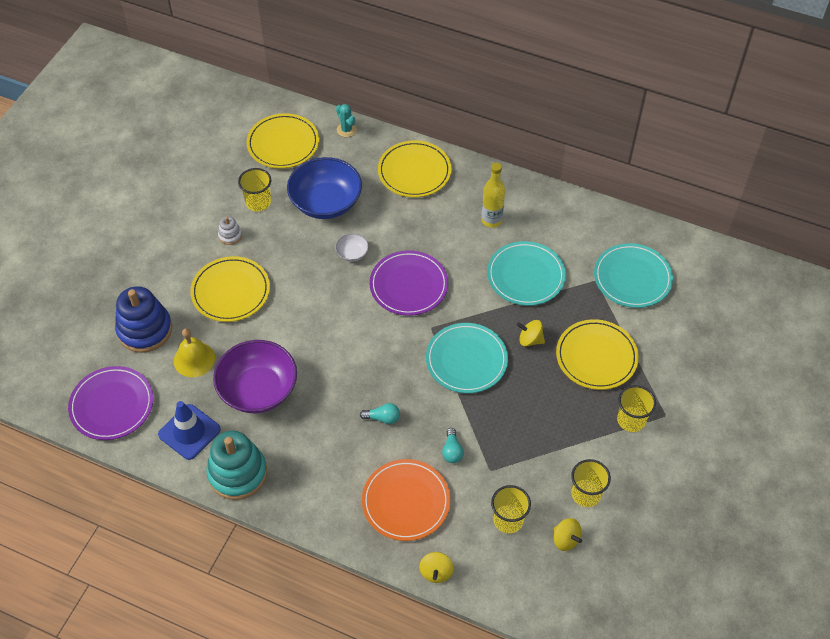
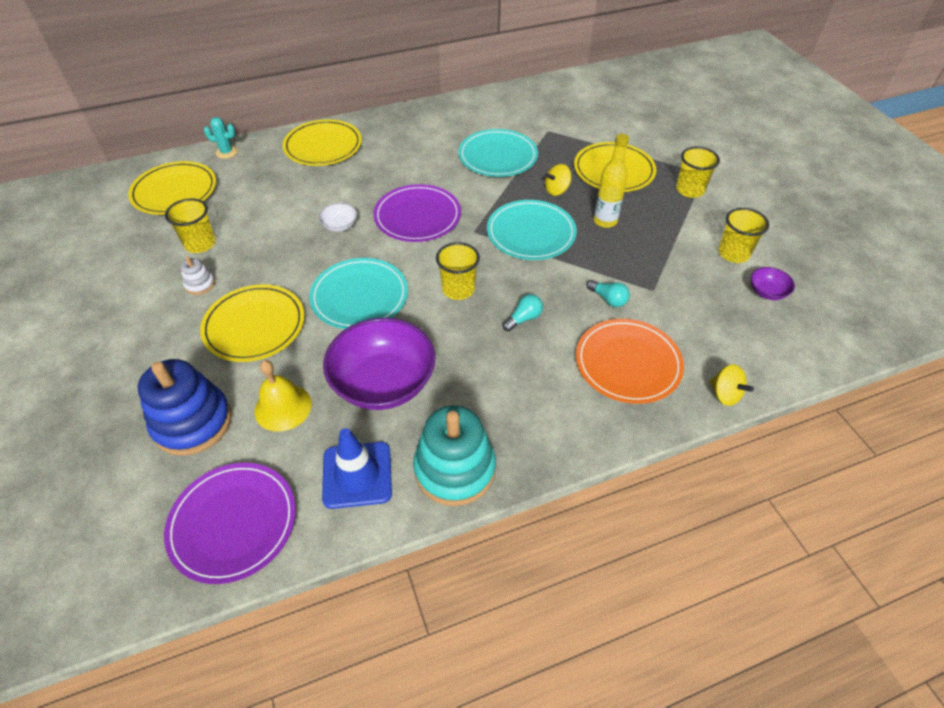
camera: 45 degrees left, 5 degrees down
(326, 202) = (269, 207): blue bowl -> none
(491, 220) = (426, 140): yellow bottle -> yellow bottle (605, 221)
(508, 520) = (714, 312): yellow cup -> yellow cup (458, 289)
(565, 539) = (767, 292): yellow spinning top -> purple bowl
(632, 278) = (569, 115): turquoise plate -> turquoise plate (359, 296)

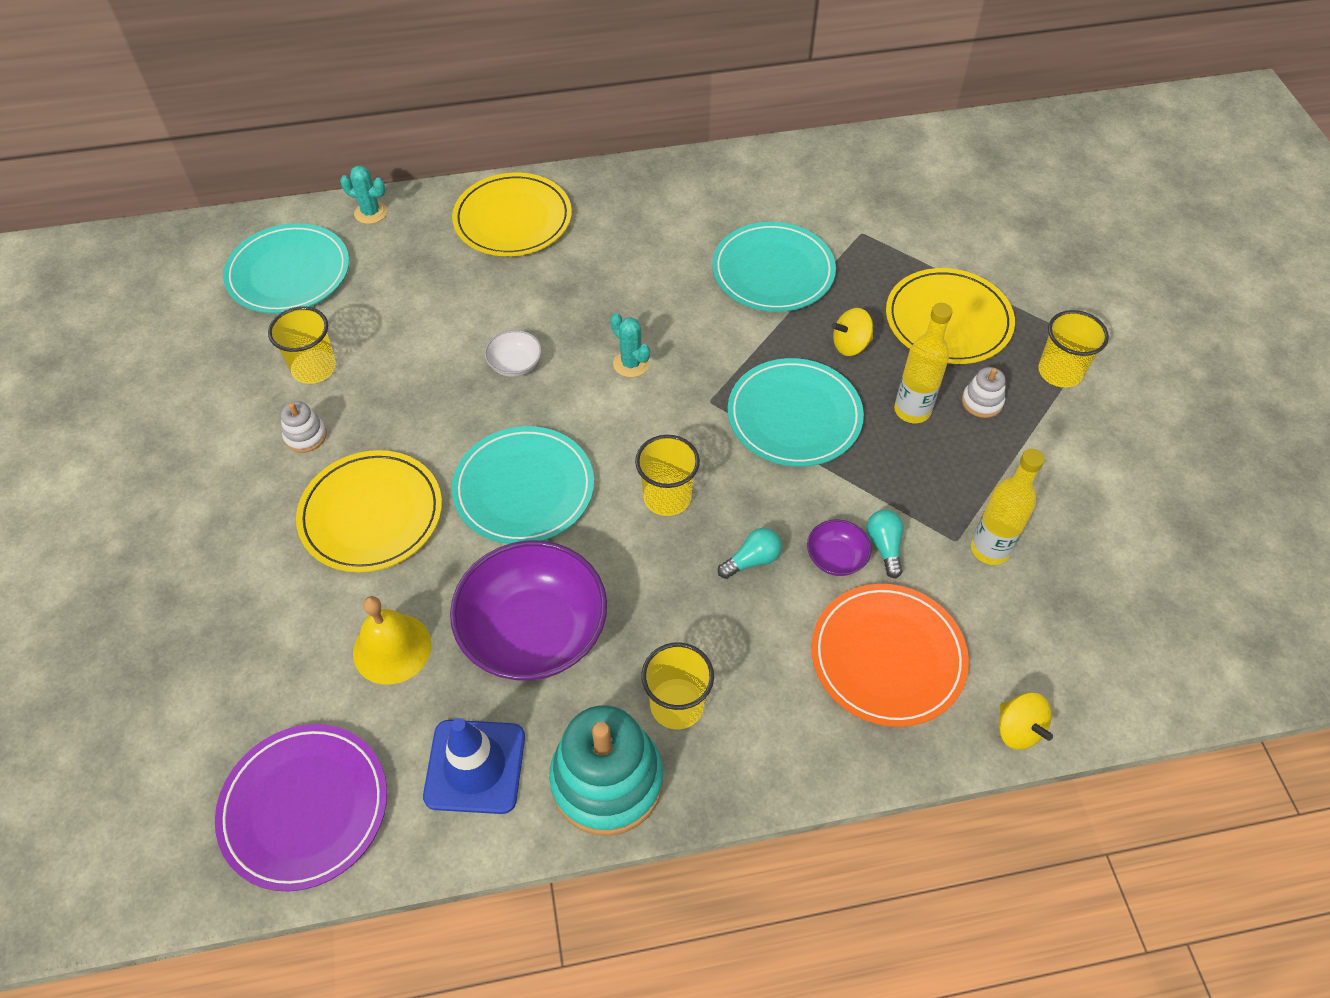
camera: 10 degrees right, 5 degrees up
(174, 191) = (289, 273): yellow plate -> turquoise plate
(193, 422) = (270, 652): blue stacking toy -> none
(417, 216) = (631, 363): purple plate -> turquoise cactus
(608, 299) = (884, 546): turquoise light bulb -> turquoise light bulb turned 150 degrees counterclockwise
(647, 211) = (982, 402): none -> white stacking toy
(675, 292) = (990, 549): none -> yellow bottle
(733, 253) = (1098, 495): yellow cup -> yellow cup (677, 705)
(767, 292) = (1131, 570): purple bowl -> purple bowl (836, 558)

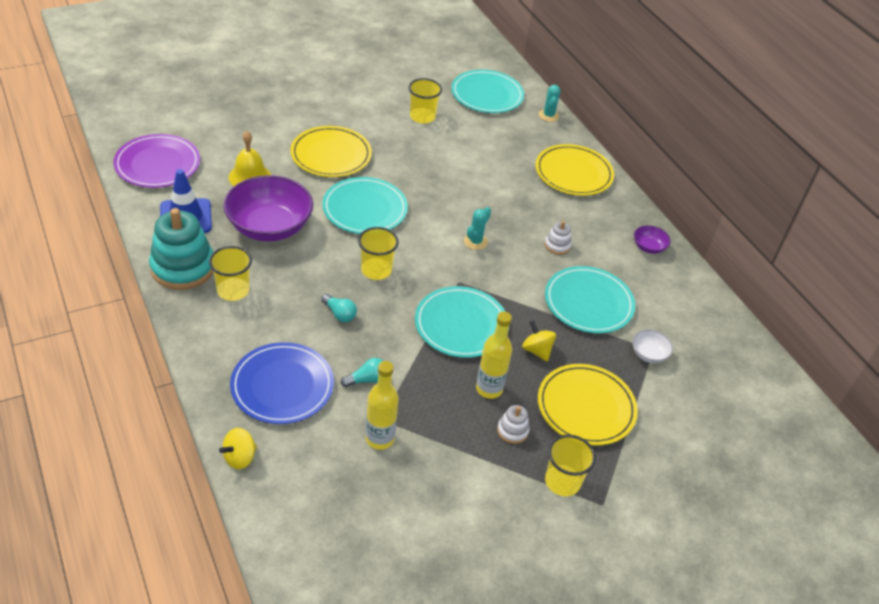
camera: 70 degrees right, 10 degrees down
(305, 436) = (375, 123): white stacking toy -> white stacking toy (557, 245)
(515, 364) = (455, 192): white bowl -> white bowl (649, 354)
(836, 558) = (351, 355): purple bowl -> purple bowl (648, 247)
(887, 657) = (282, 386): orange plate -> blue plate

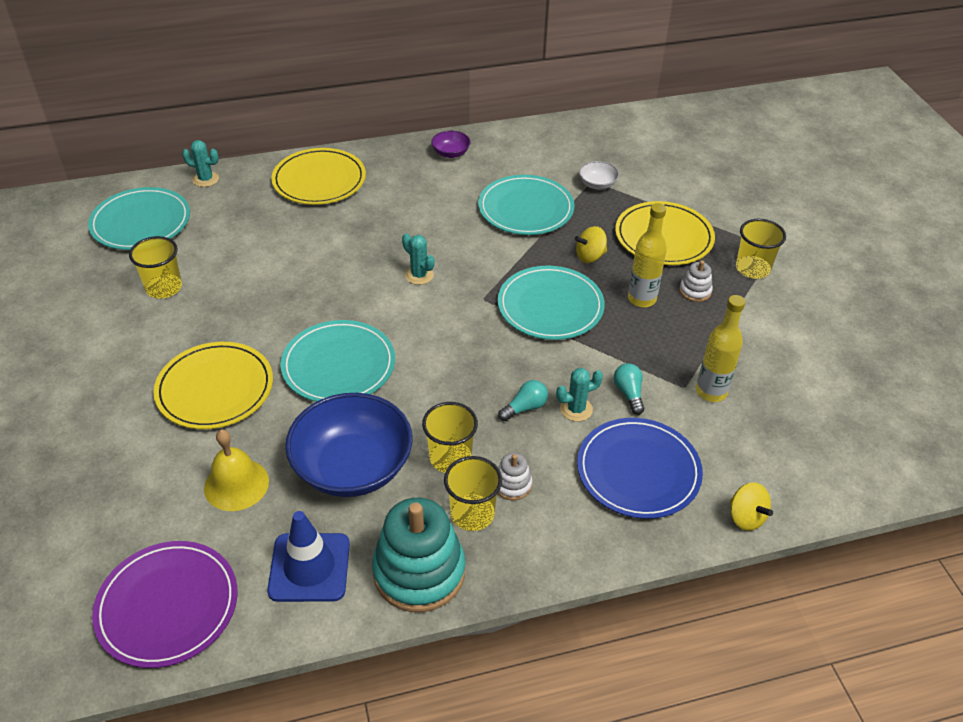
camera: 75 degrees left, 0 degrees up
(269, 227) = (352, 467): purple bowl -> blue bowl
(343, 345) = (576, 409): none -> turquoise cactus
(376, 270) = (454, 366): yellow cup -> yellow cup (450, 458)
(557, 245) = (437, 214): white stacking toy -> white stacking toy (512, 485)

